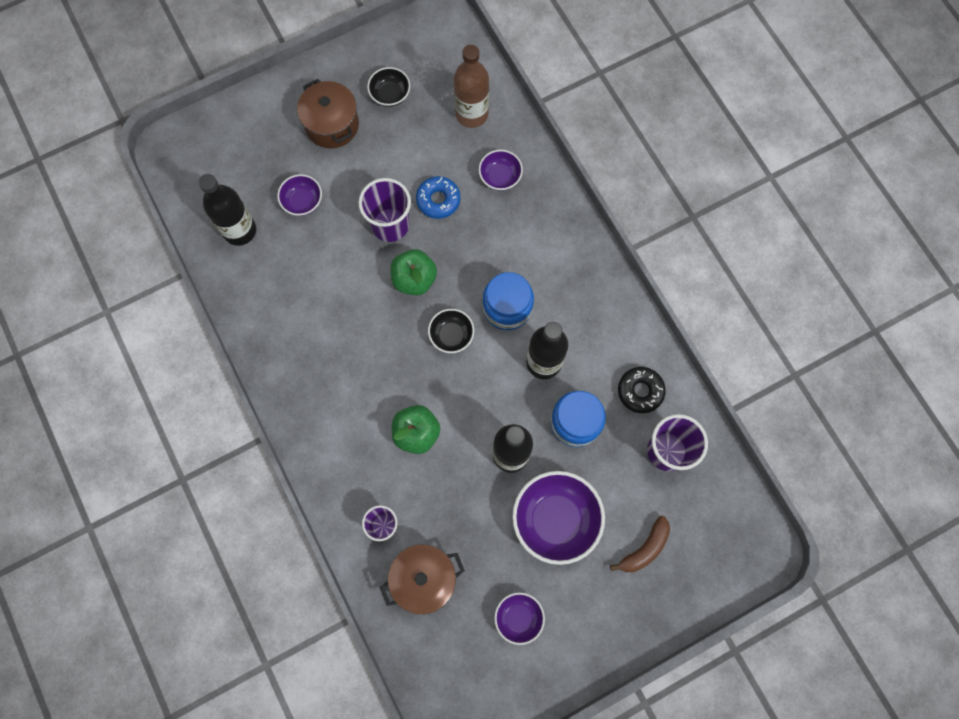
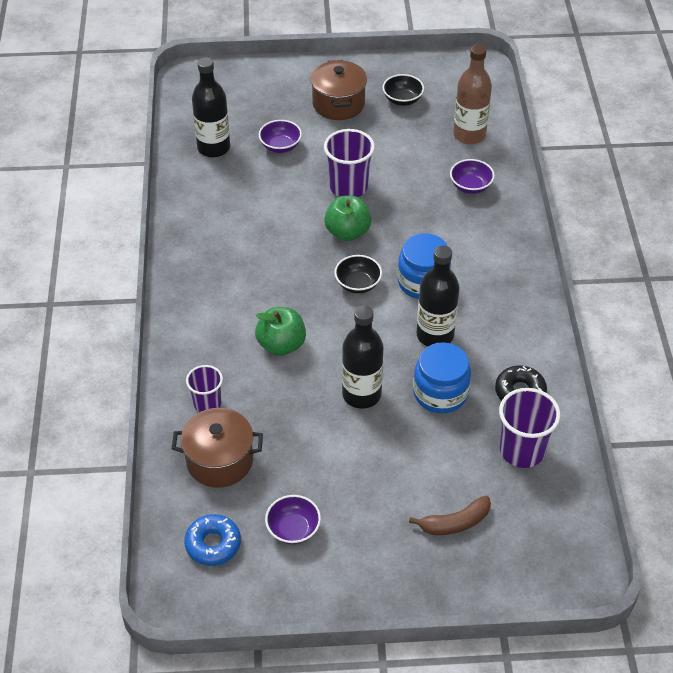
camera: 25 degrees right, 25 degrees down
(438, 200) = (403, 184): blue donut -> blue donut (213, 544)
(555, 519) = (377, 463): purple bowl -> none

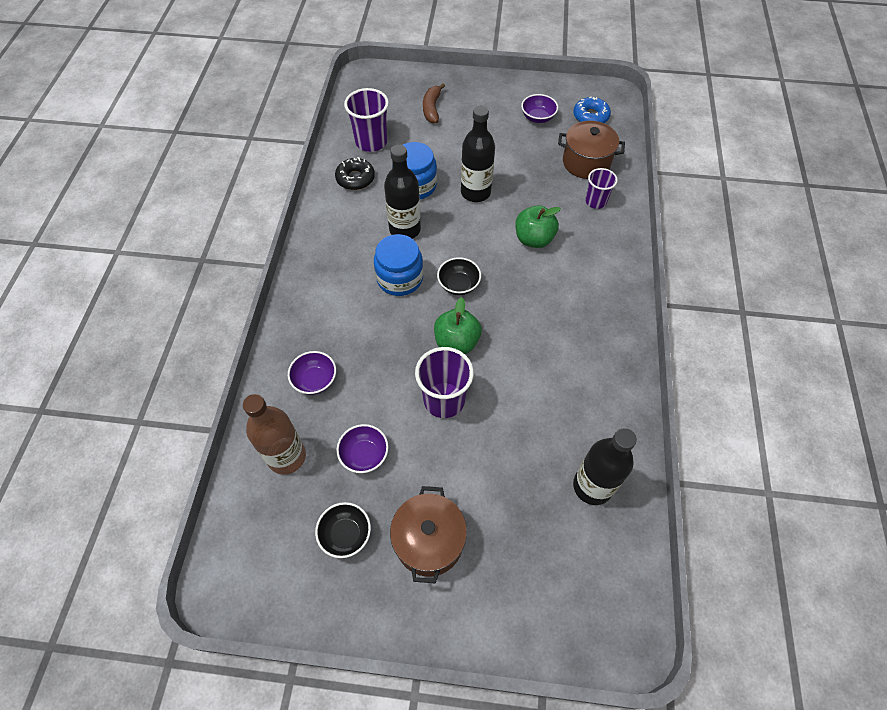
camera: 170 degrees left, 10 degrees up
(280, 146) = (512, 475): purple bowl -> purple bowl (364, 455)
(455, 523) = (432, 108): brown banana -> brown banana turned 75 degrees counterclockwise

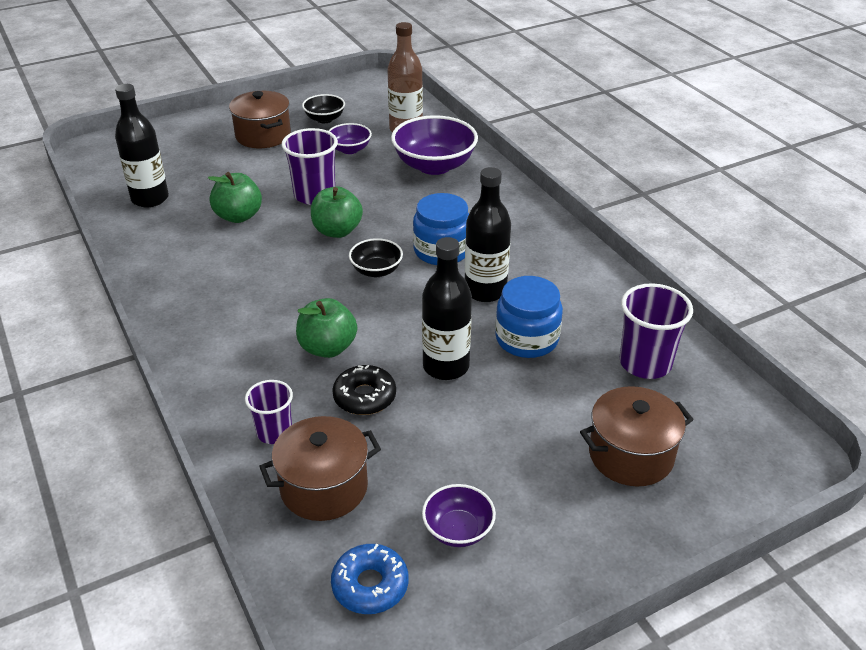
camera: 145 degrees right, 20 degrees down
(315, 380) = (434, 165): purple bowl -> purple bowl, size x1.85
(355, 178) = (604, 313): black donut -> black donut (364, 397)
(432, 108) = (631, 455): brown banana -> brown pot
(524, 408) = (238, 216): none -> green apple

